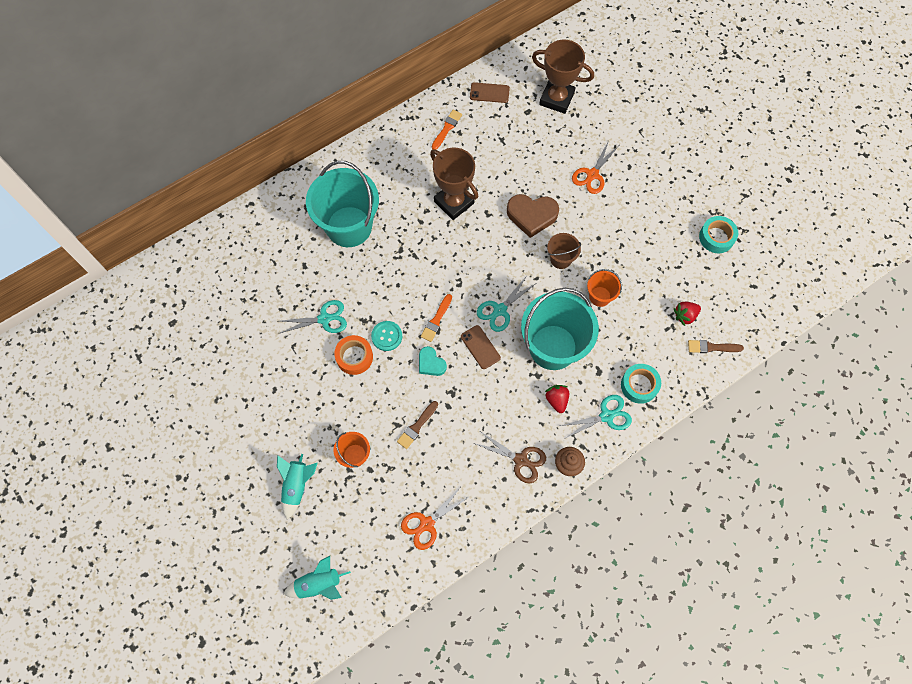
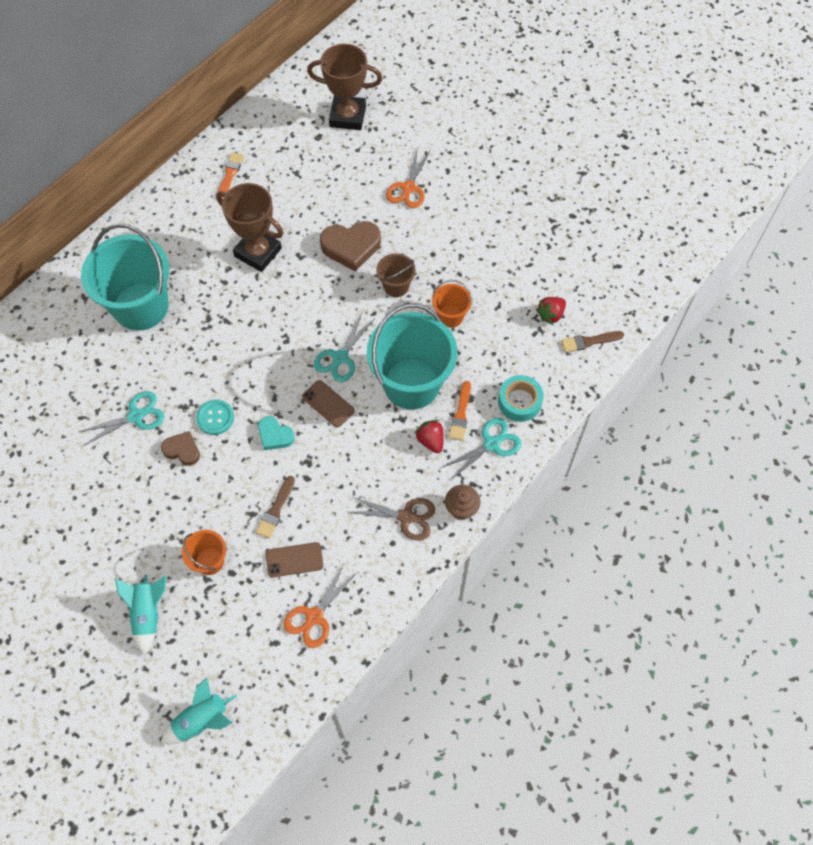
camera: 15 degrees left, 5 degrees down
(354, 357) = (182, 450): orange tape -> brown heart
(436, 320) = (269, 386): orange brush -> orange brush (461, 414)
(489, 93) = (269, 126): brown phone -> brown phone (294, 560)
(716, 237) = (563, 224): turquoise tape -> none

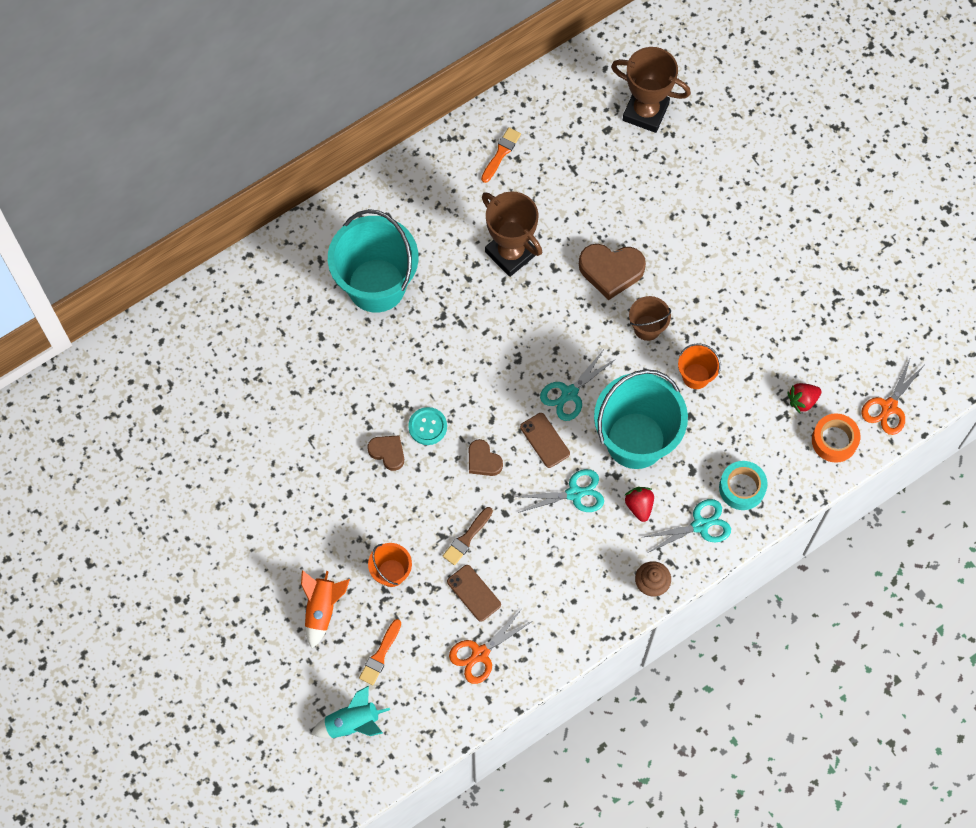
camera: 15 degrees right, 5 degrees up
(136, 416) = (348, 404): turquoise scissors -> turquoise scissors (574, 493)
(148, 613) = (322, 609): turquoise rocket -> orange rocket
(275, 435) = (483, 460): turquoise heart -> brown heart
(294, 560) = (473, 593): brown phone -> brown phone turned 45 degrees clockwise
(406, 517) = (594, 578): brown scissors -> none
(408, 188) = (690, 216): orange scissors -> orange scissors (889, 407)
(461, 414) = (677, 485): orange brush -> orange brush (380, 655)
(589, 341) = (834, 440): brown brush -> orange tape

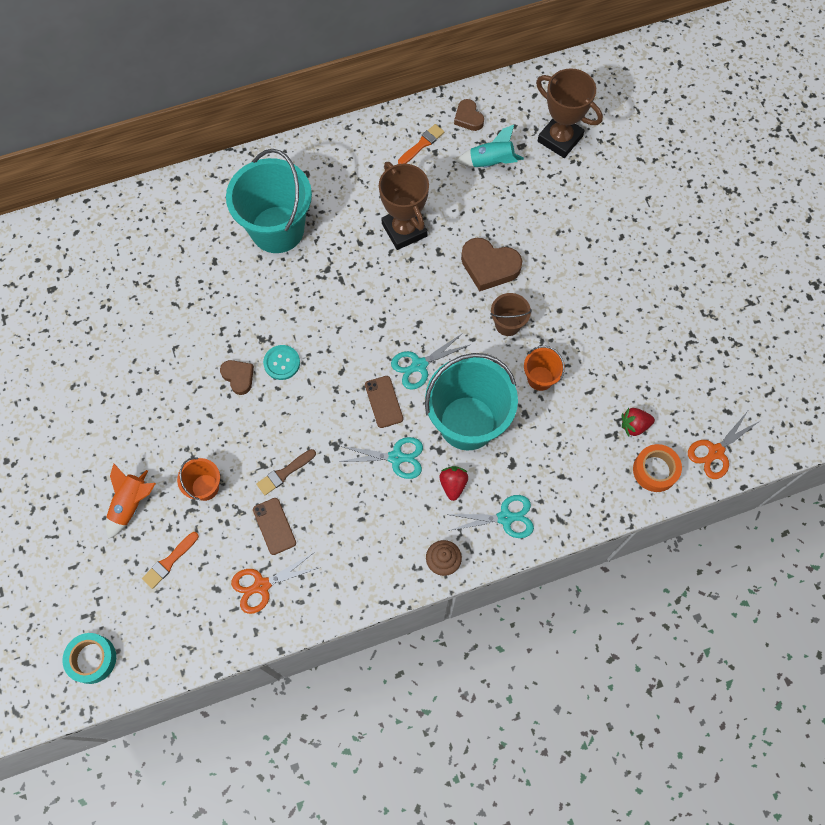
camera: 15 degrees right, 0 degrees up
(352, 723) = (122, 620): turquoise rocket -> turquoise rocket (491, 163)
(483, 460) = (322, 406): brown heart -> brown heart (468, 118)
(742, 488) = (555, 492): turquoise tape -> turquoise tape (92, 659)

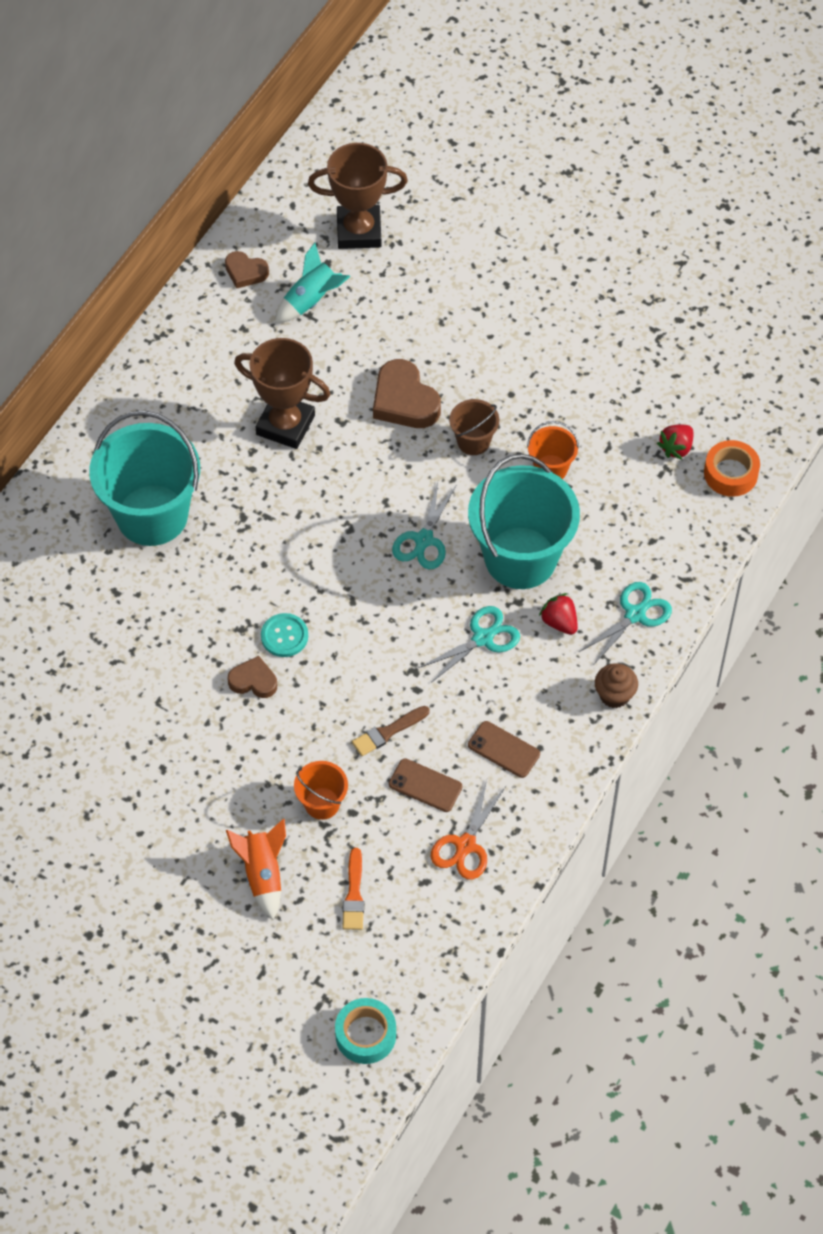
camera: 40 degrees left, 10 degrees down
(284, 473) = (388, 732): brown brush -> brown brush turned 45 degrees clockwise
(383, 402) = (421, 598): brown phone -> brown phone (503, 749)
(422, 144) = (222, 330): orange brush -> none
(489, 266) = (404, 400): brown heart -> brown heart turned 75 degrees clockwise
(716, 452) = (769, 418): orange scissors -> none

